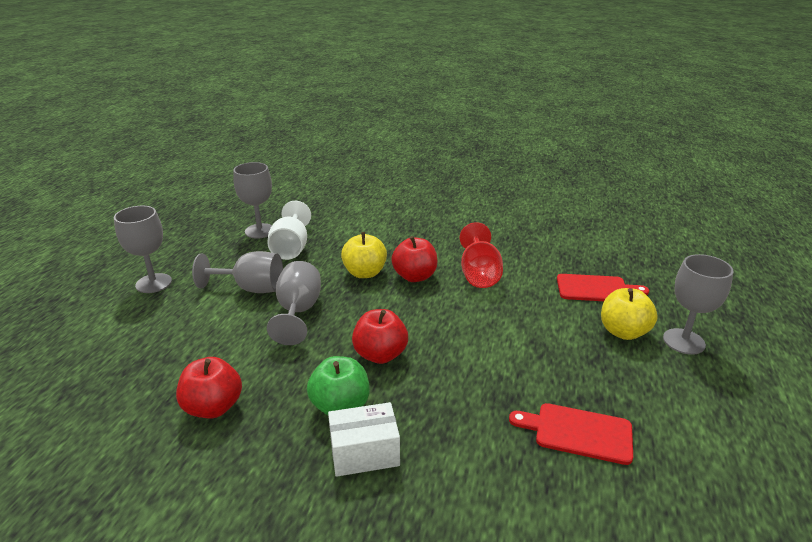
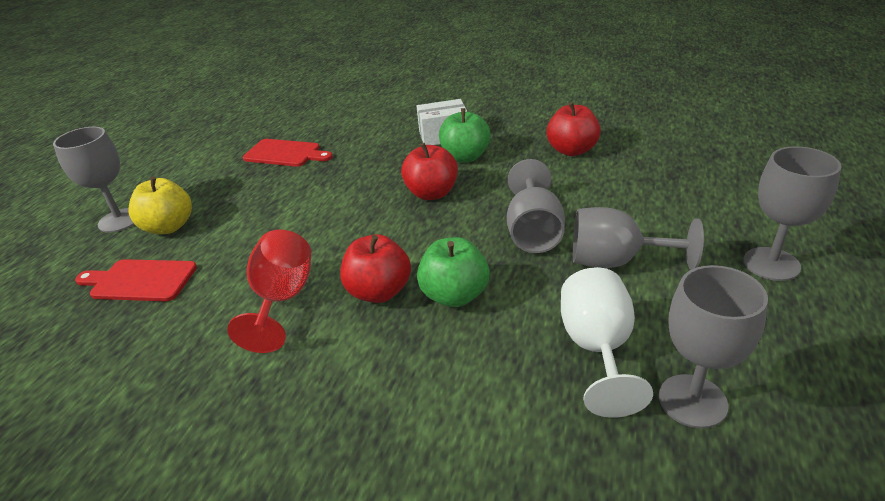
camera: 175 degrees left, 5 degrees up
(365, 273) = (455, 295): yellow apple -> green apple

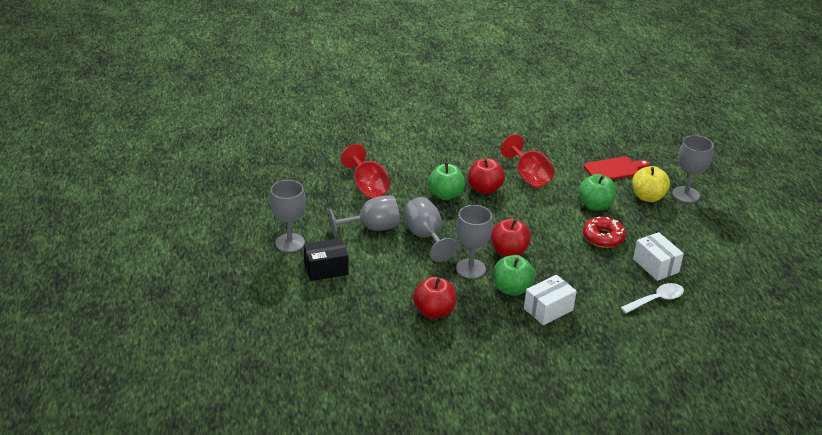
camera: 150 degrees right, 0 degrees up
(251, 229) = (595, 205): none -> green apple
(285, 154) = (655, 265): red cutting board -> white box
(298, 189) = (603, 237): none -> red donut
(328, 128) = (656, 300): none -> white spoon
(597, 349) = (368, 187): white goblet -> red goblet
(692, 401) = (325, 177): grey goblet -> grey goblet (470, 269)
(706, 215) = (326, 269): none -> black box

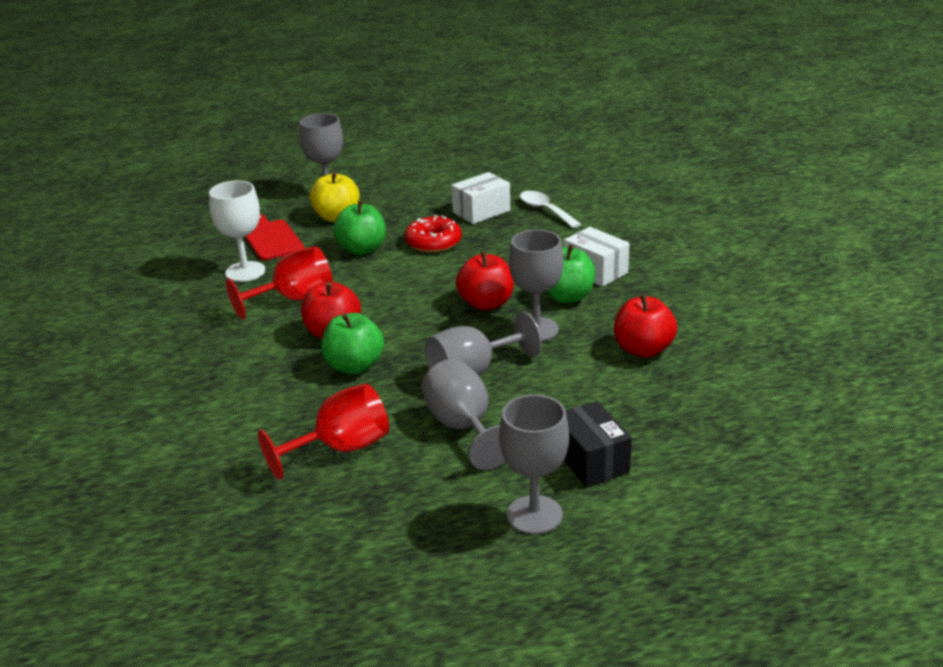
camera: 95 degrees left, 5 degrees down
(568, 159) = (245, 272): none -> white goblet

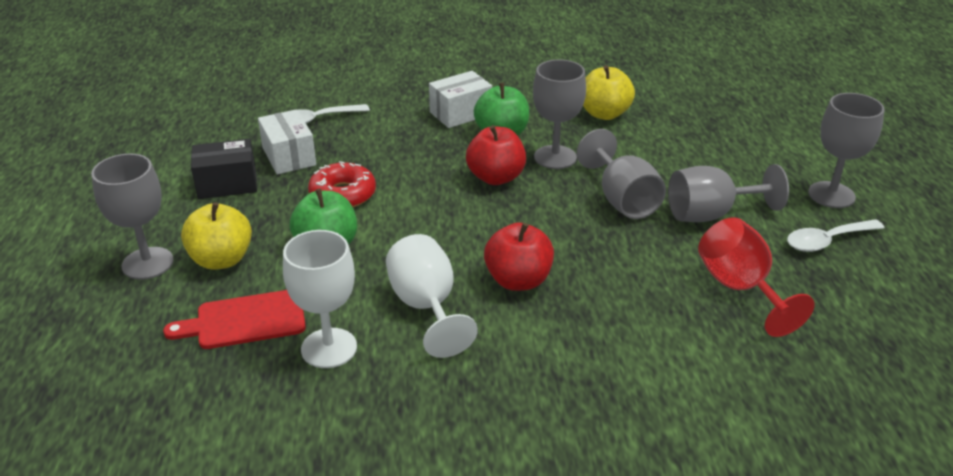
camera: 80 degrees left, 5 degrees up
(294, 299) = (426, 307): red goblet -> white goblet
(354, 366) = (592, 270): green apple -> none
(436, 508) = (827, 241): none -> white spoon
(591, 460) = (760, 160): black box -> black box (227, 184)
(643, 349) = (604, 114): red apple -> yellow apple

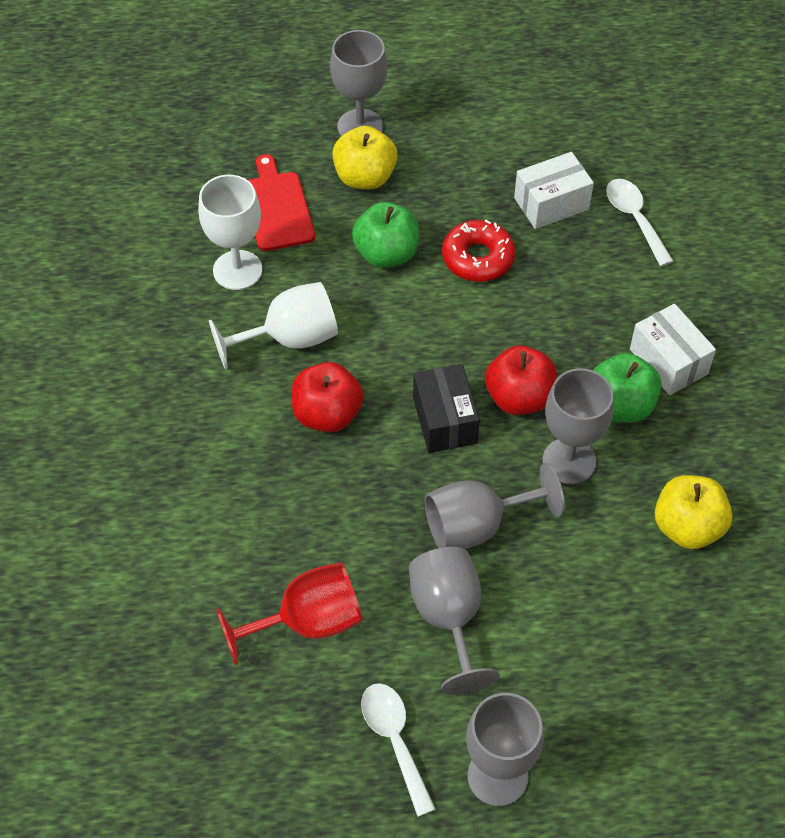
camera: 90 degrees right, 20 degrees up
(227, 184) = (493, 160): black box -> black box (445, 420)

